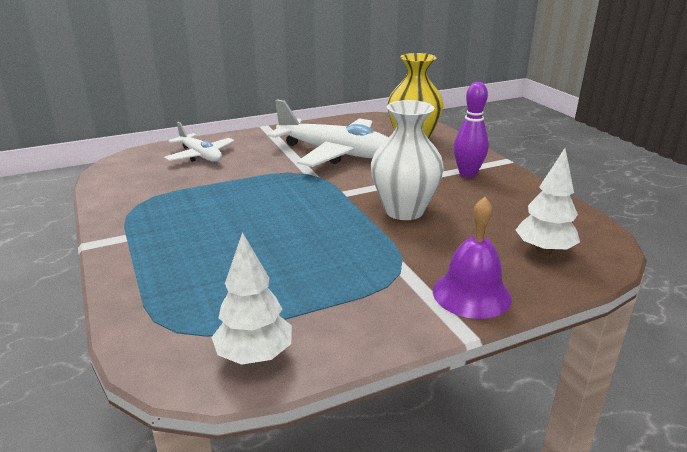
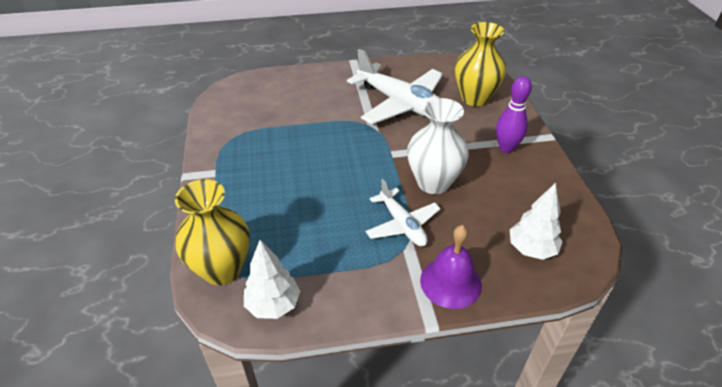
camera: 15 degrees right, 15 degrees up
(167, 331) = (222, 269): none -> yellow vase
(200, 155) = (291, 90): white plane -> white plane (402, 224)

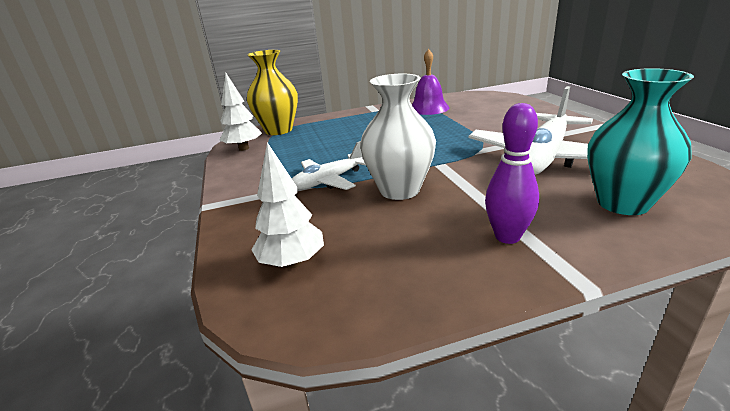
camera: 85 degrees right, 15 degrees down
(450, 282) = (249, 211): purple bell -> purple bell (428, 108)
(475, 98) = (622, 203): yellow vase -> turquoise vase

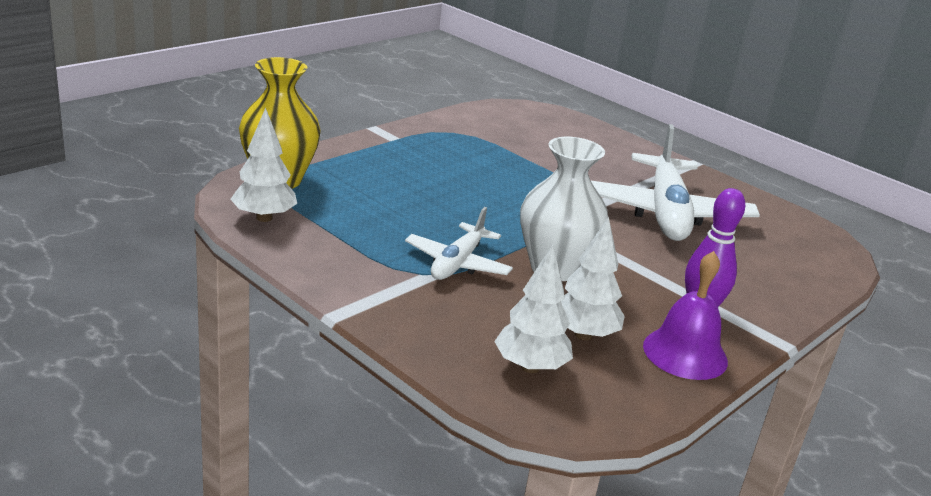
camera: 35 degrees left, 0 degrees up
(368, 243) = (583, 335): none -> white tree
(428, 108) = (468, 134): purple bell -> purple bell (685, 353)
(622, 203) = (767, 264): turquoise vase -> none

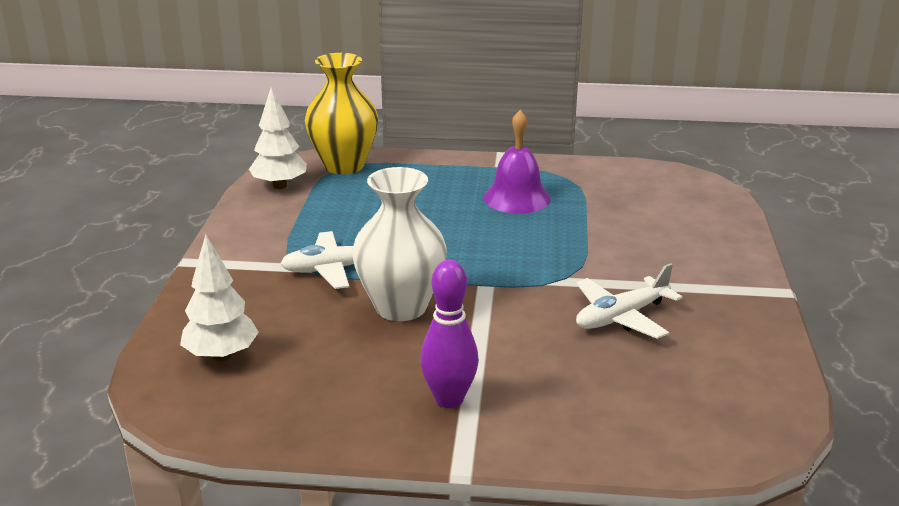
camera: 55 degrees right, 0 degrees up
(583, 335) = (308, 359): white tree -> none
(666, 213) = (621, 317): white plane -> white plane, size x0.56
(685, 353) = (353, 417): purple bell -> purple bell (516, 198)

